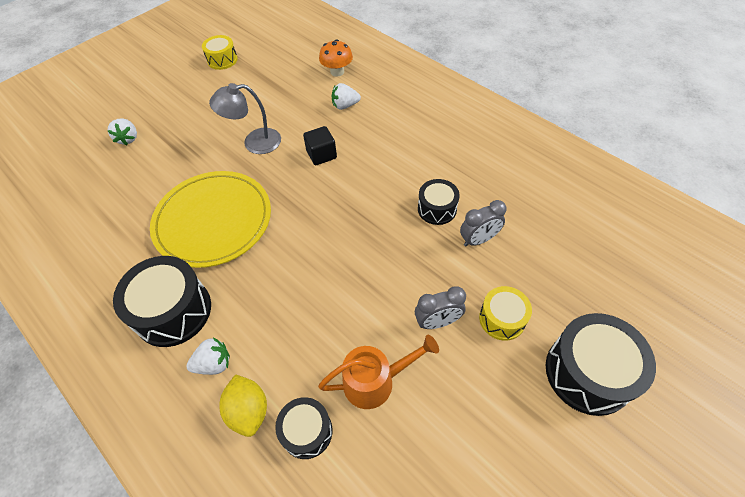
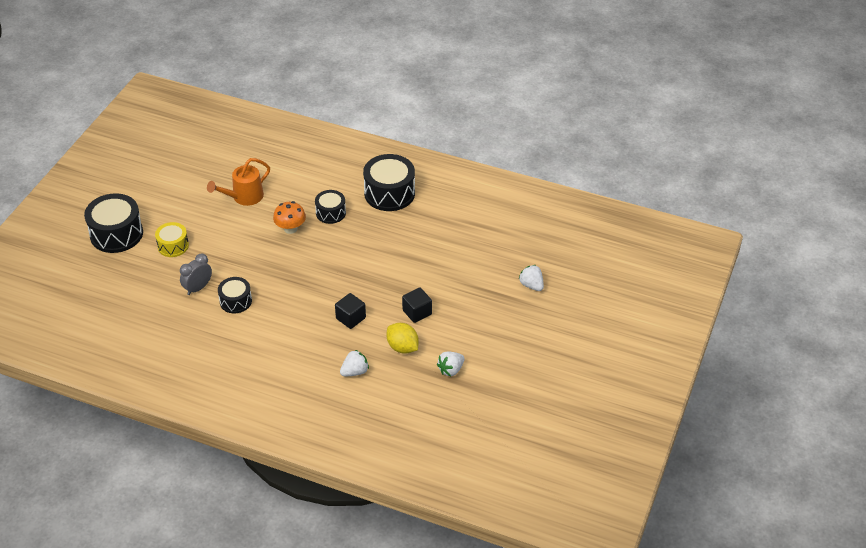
camera: 155 degrees right, 10 degrees down
(213, 221) = (404, 247): yellow plate -> none
(214, 364) = (344, 179): white strawberry -> white strawberry (451, 370)
(222, 60) = (517, 390): yellow drum -> none
(249, 411) = (310, 167): yellow lemon -> yellow lemon (402, 347)
(254, 142) = (417, 312): grey lamp -> black cube
(307, 431) = (273, 169): black drum -> black drum (330, 213)
(337, 72) = (384, 409): orange mushroom -> orange mushroom (290, 228)
(437, 322) = (215, 233): grey clock -> none

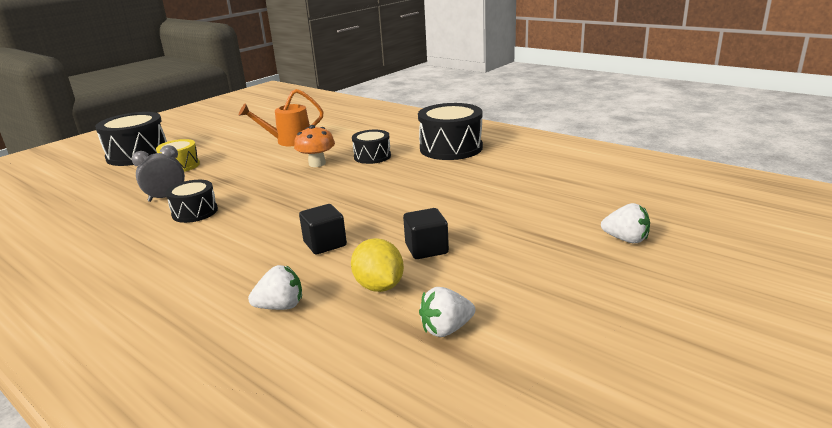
camera: 20 degrees right, 20 degrees down
(531, 285) = (626, 239): white strawberry -> white strawberry turned 135 degrees clockwise

